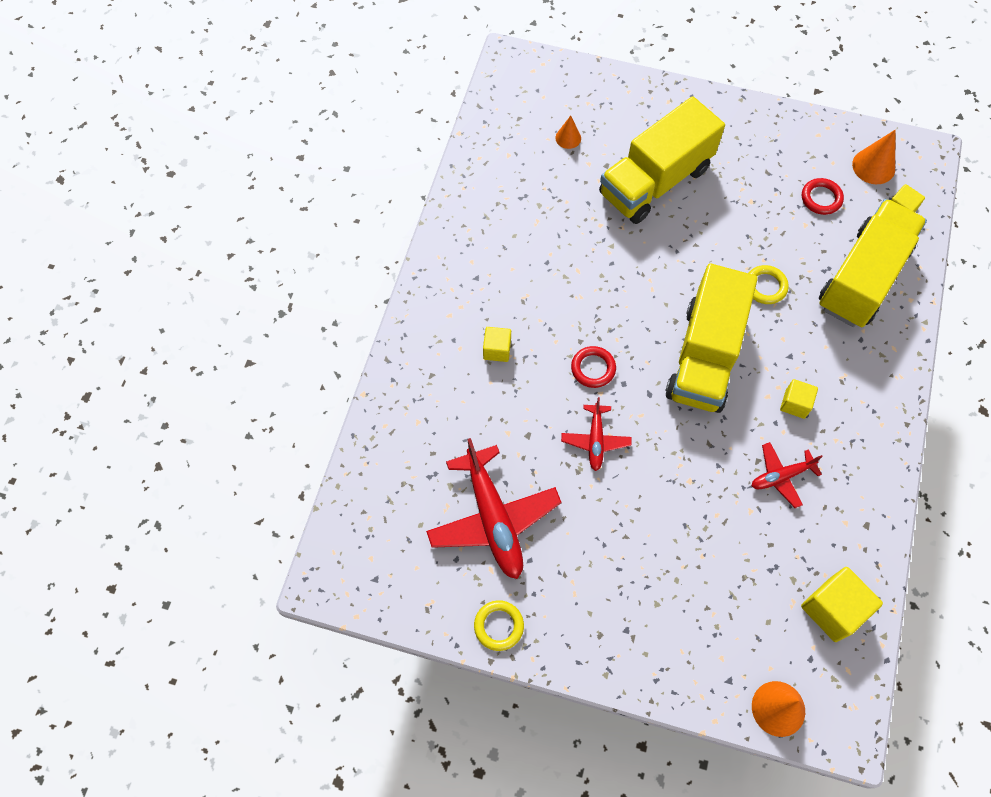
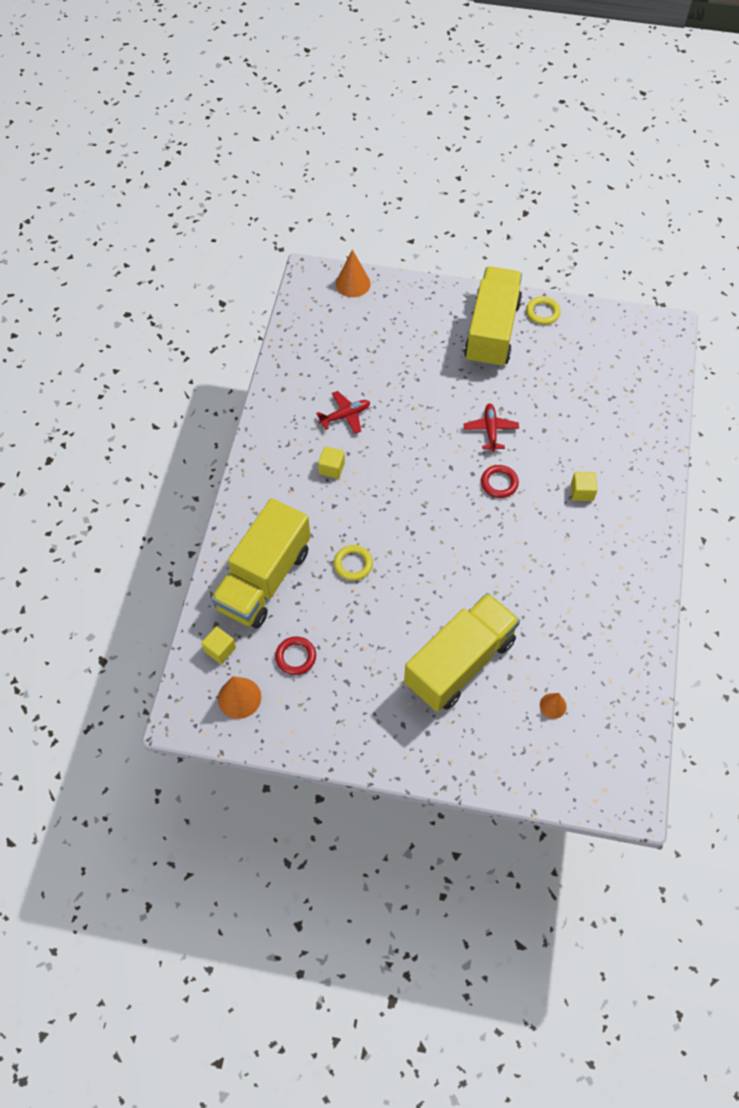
camera: 175 degrees right, 5 degrees down
(493, 518) = (559, 373): red plane -> none
(704, 356) = (406, 500): yellow truck -> yellow truck (492, 332)
(833, 609) = (312, 337): yellow cube -> none

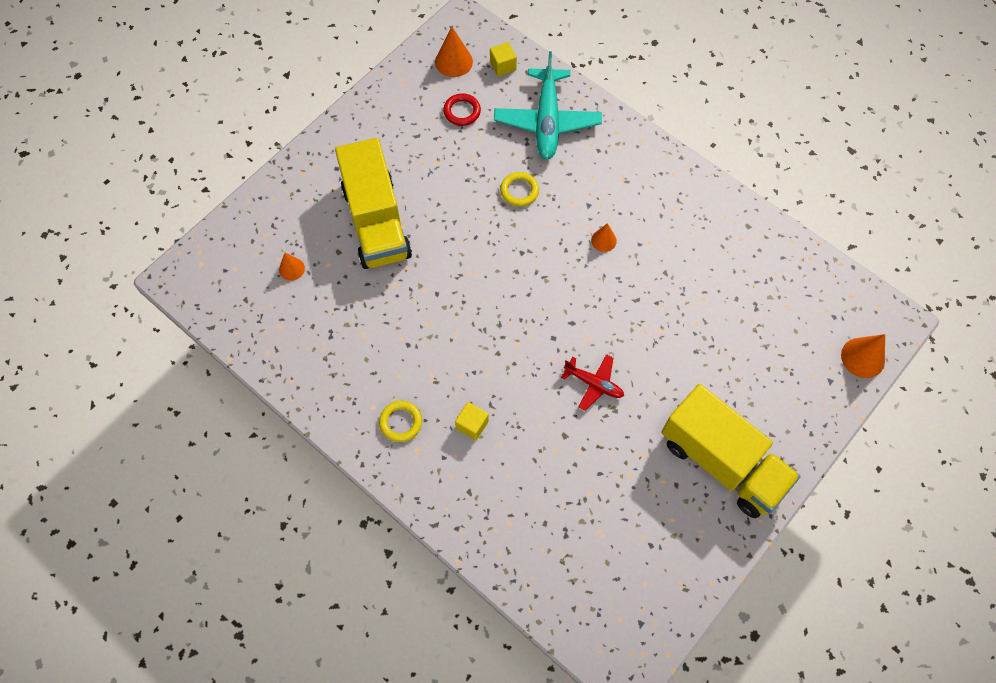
camera: 120 degrees right, 5 degrees up
(264, 579) = (547, 121): yellow truck -> turquoise plane
(331, 468) = (630, 222): yellow cube -> none
(345, 416) = (685, 263): red plane -> none
(361, 479) = (603, 240): none -> orange cone
(499, 483) = (528, 355): red ring -> none
(542, 312) = (723, 535): yellow ring -> yellow ring (401, 422)

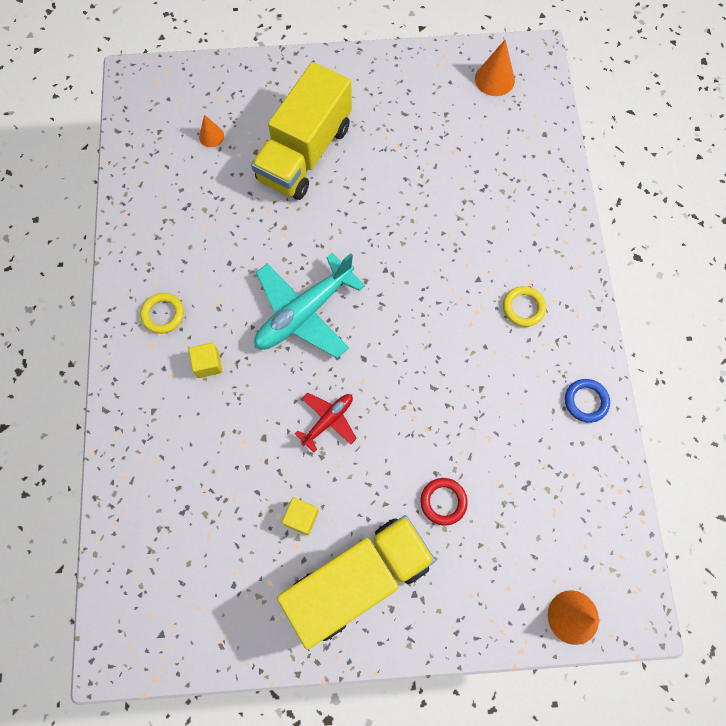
camera: 45 degrees right, 5 degrees up
(462, 111) = (458, 123): red ring -> red ring (443, 502)
(503, 66) = (530, 113): yellow cube -> yellow cube (301, 517)
(519, 191) = (435, 221): yellow ring -> yellow ring (523, 308)
(547, 121) = (518, 185): turquoise plane -> turquoise plane (304, 313)
(594, 384) = (328, 421): red plane -> red plane turned 120 degrees counterclockwise
(603, 240) = (459, 317): orange cone -> none
(722, 462) = (358, 580): yellow truck -> yellow truck turned 120 degrees counterclockwise
(735, 222) = (586, 401): none -> blue ring

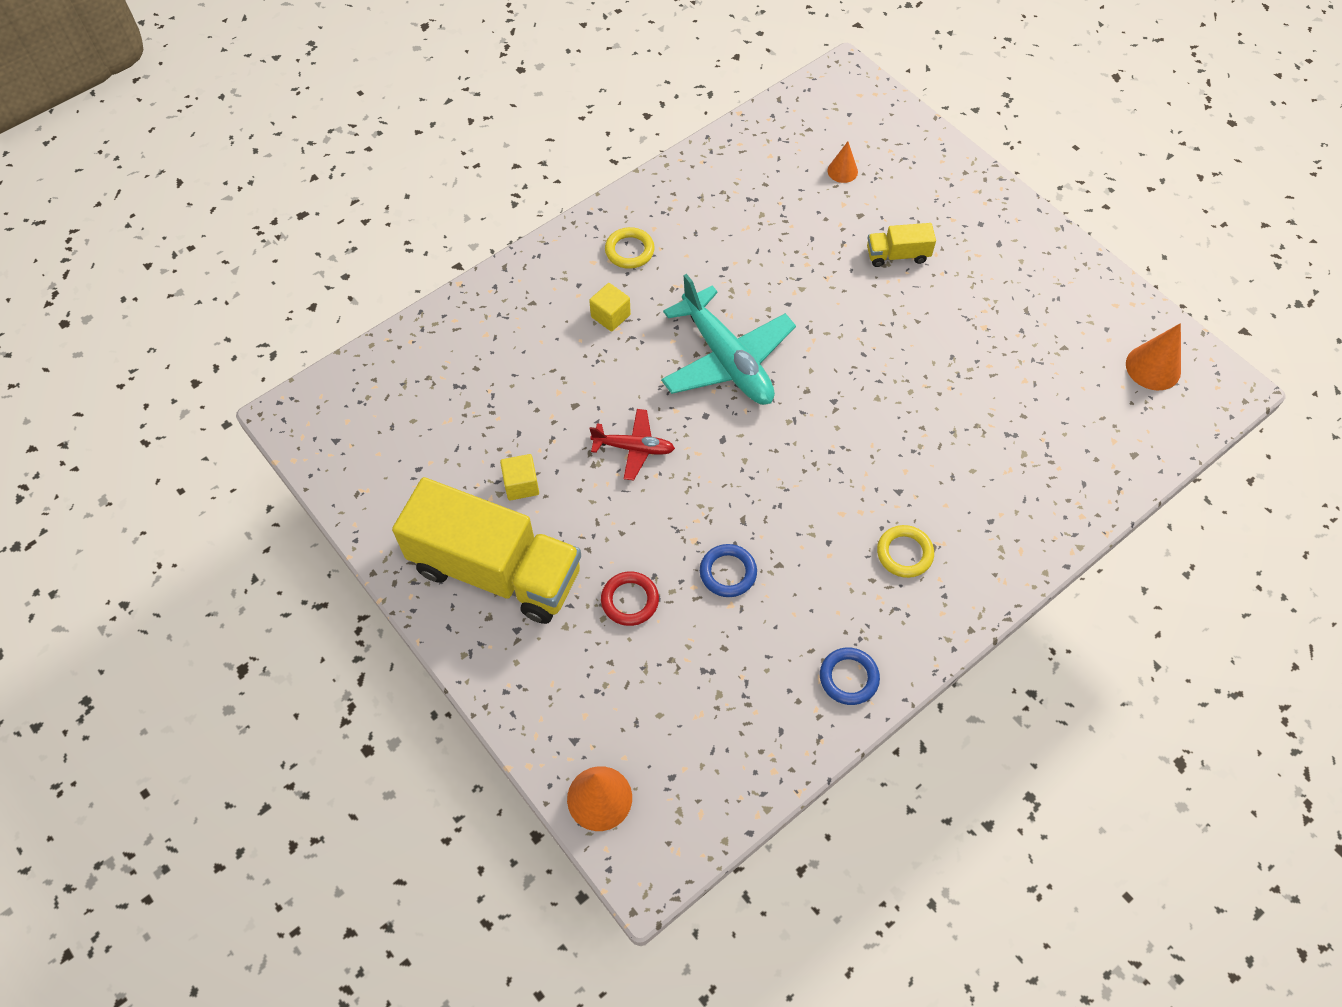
camera: 55 degrees right, 10 degrees down
(304, 313) = (727, 360): turquoise plane -> turquoise plane turned 135 degrees counterclockwise
(305, 153) = (897, 255): yellow truck -> yellow truck, size x0.43
(465, 424) = (728, 572): none -> blue ring

